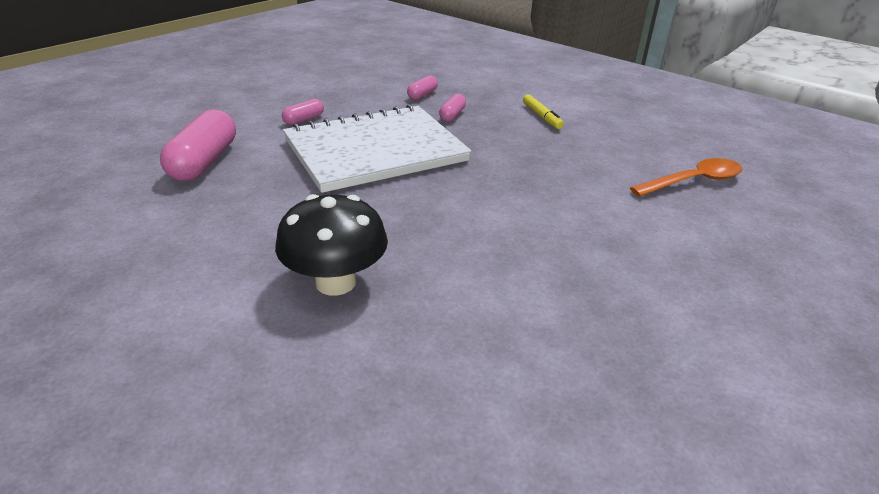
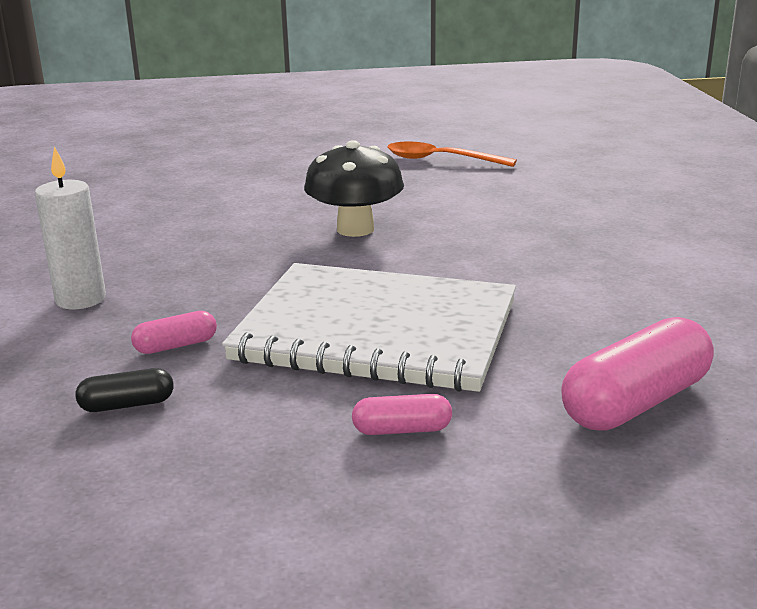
camera: 135 degrees left, 10 degrees down
(336, 282) = (576, 239): black mushroom -> black mushroom (355, 229)
(422, 95) = (127, 405): pink capsule -> black capsule
(541, 116) = (80, 299): yellow marker -> white candle
(693, 181) = (149, 202): orange spoon -> orange spoon (440, 160)

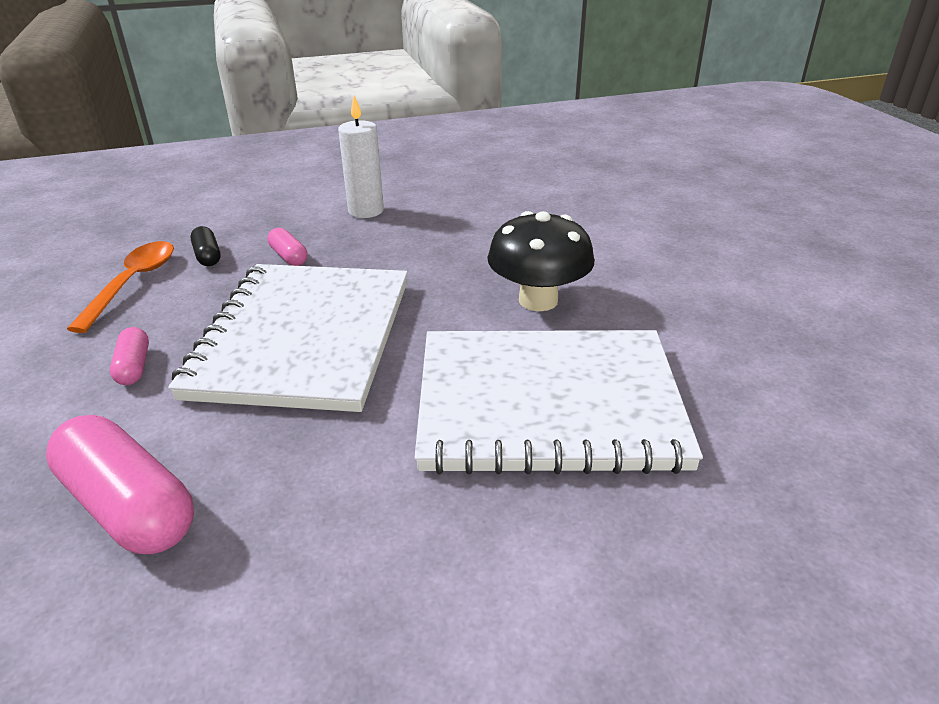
camera: 80 degrees right, 10 degrees up
(440, 160) = (807, 333): orange spoon -> orange spoon (133, 283)
(508, 238) = (547, 404): none -> white notebook

